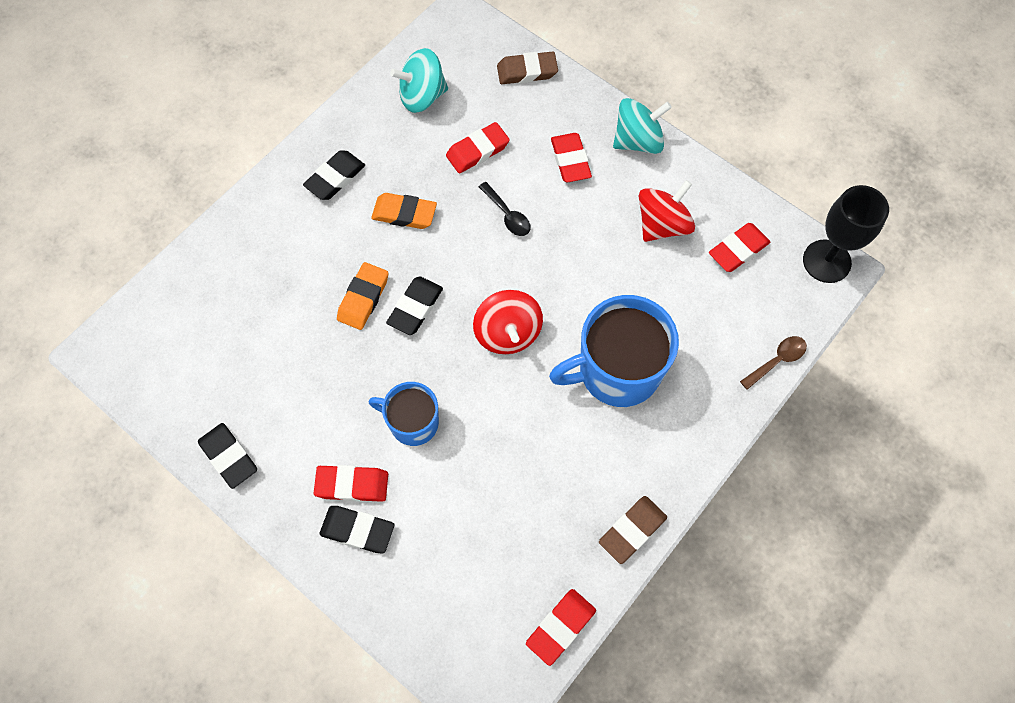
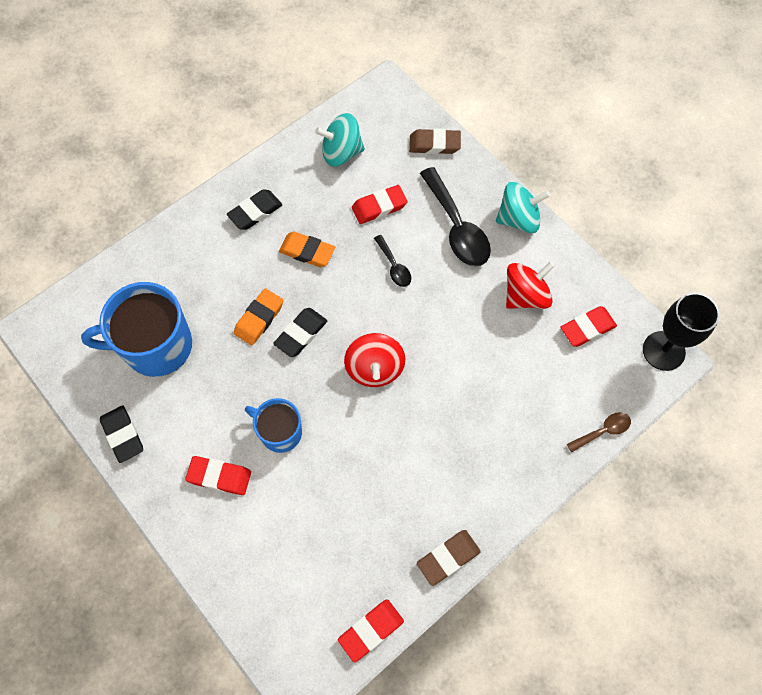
camera: 10 degrees right, 0 degrees up
(357, 530) = (216, 516): black eraser -> none
(570, 160) = (457, 227): red eraser -> black spoon
(617, 371) = (462, 417): blue mug -> blue mug (156, 346)

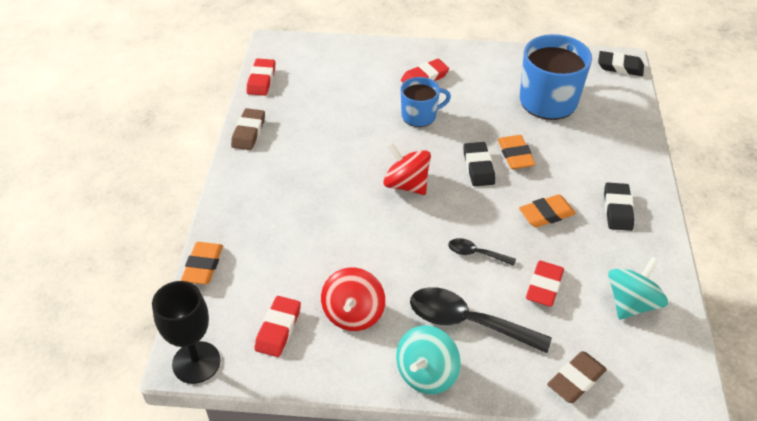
camera: 135 degrees right, 20 degrees down
(123, 435) = (500, 58): black eraser -> black eraser (620, 67)
(602, 431) = (203, 266): brown spoon -> orange eraser

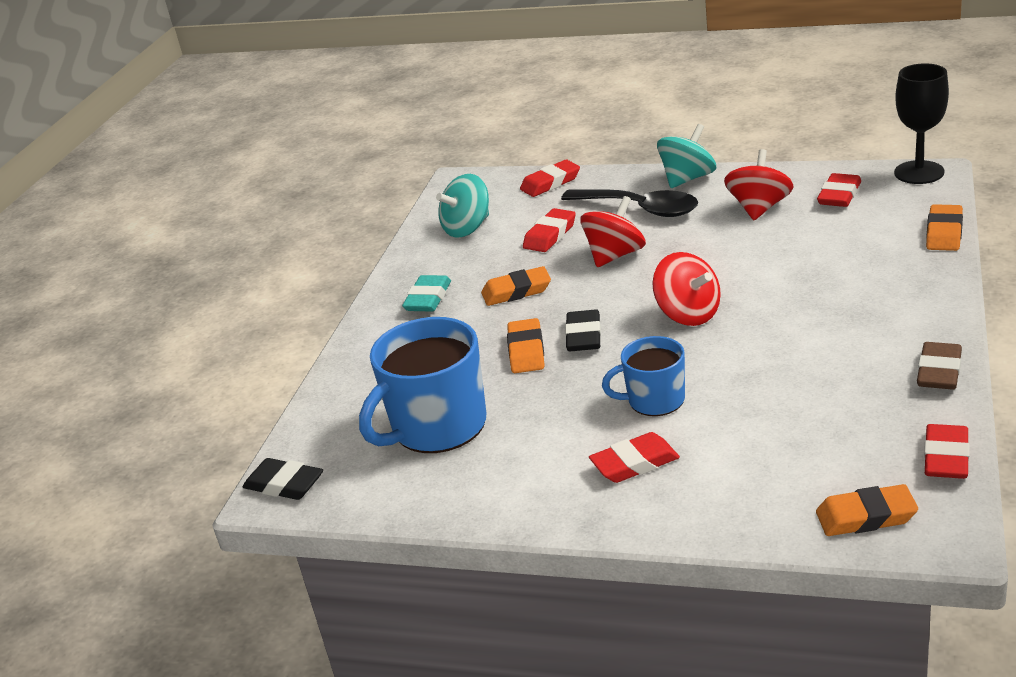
camera: 165 degrees left, 15 degrees down
(307, 52) = (866, 517): none -> orange eraser
(476, 254) = (615, 255): black spoon -> red spinning top
(576, 379) = (550, 183): brown eraser -> red eraser
(617, 209) = (428, 298): black eraser -> turquoise eraser

